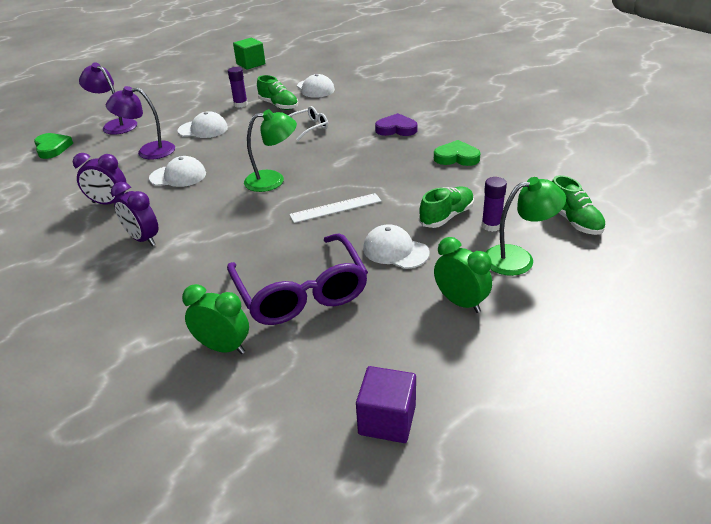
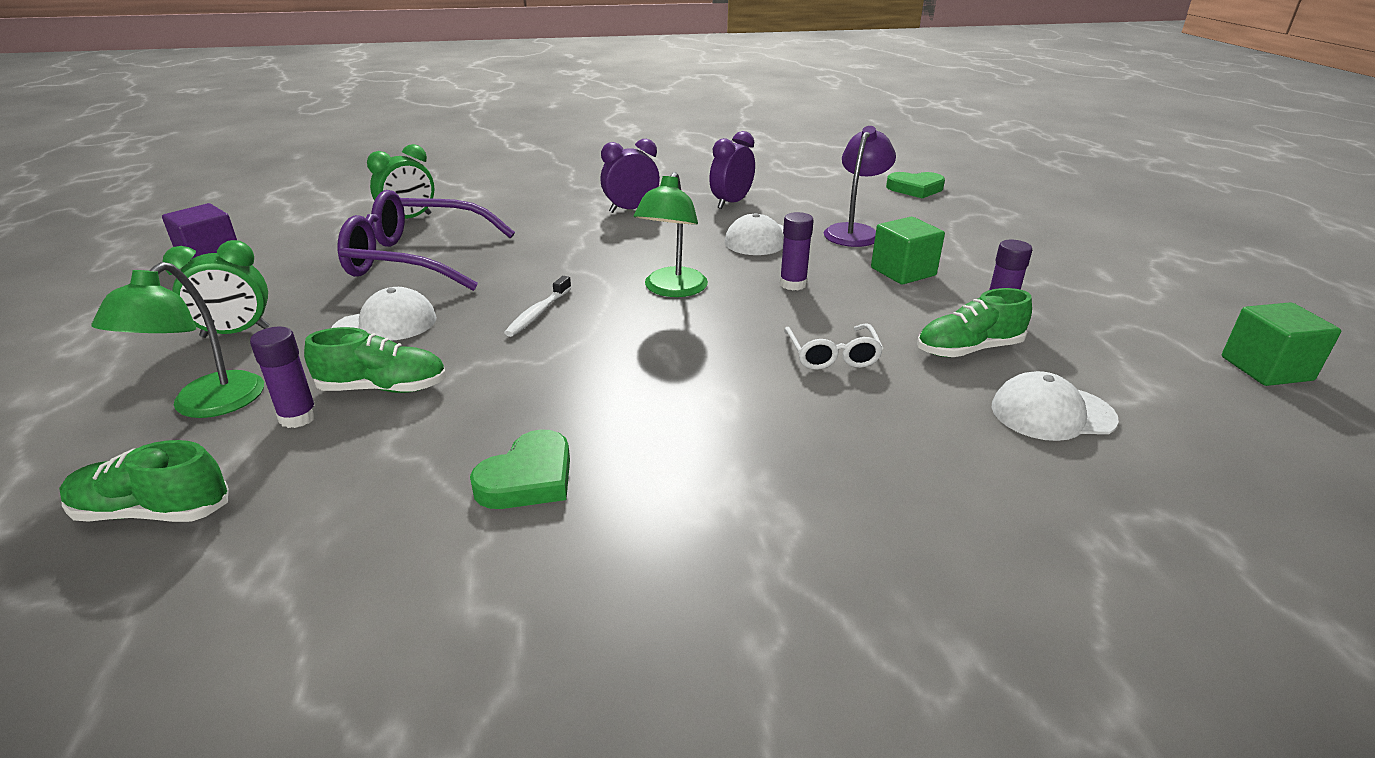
camera: 115 degrees right, 5 degrees down
(115, 125) = (968, 222): purple lamp -> none
(203, 129) = (903, 272): white cap -> green cube
(240, 151) = (793, 284): none -> purple glue stick
(335, 208) = (538, 313): white ruler -> white toothbrush
(396, 129) = (734, 450): purple heart -> none
(446, 216) = (383, 388): green shoe -> green shoe turned 75 degrees counterclockwise

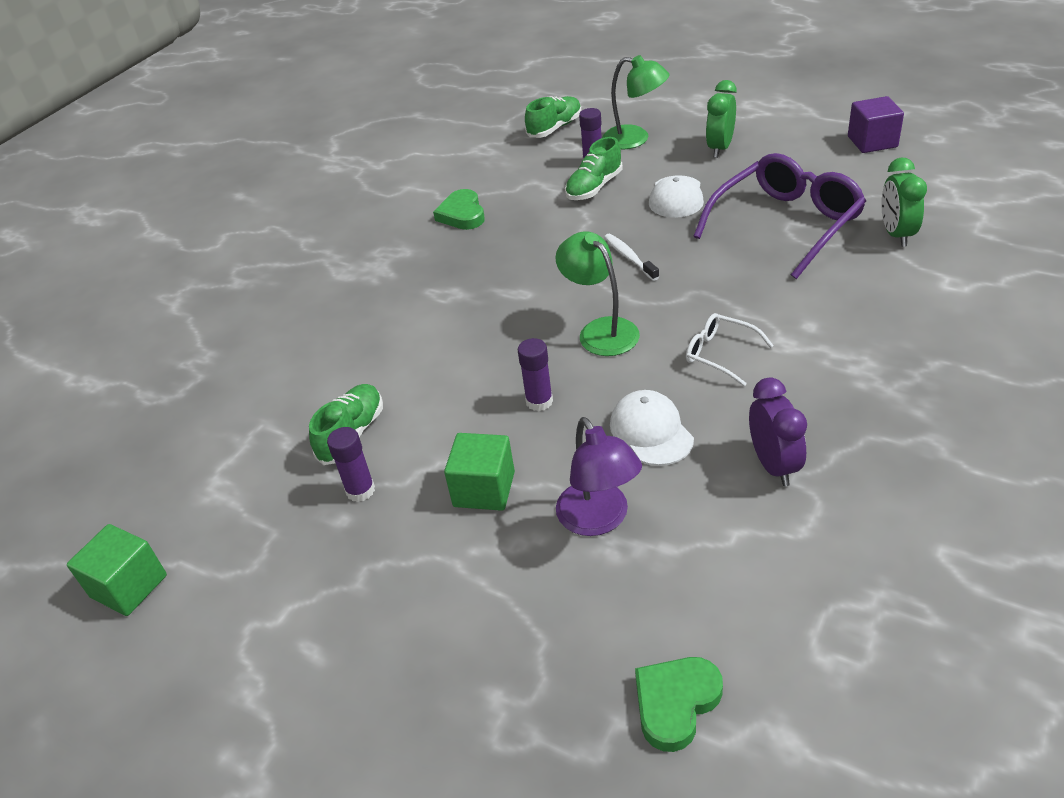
camera: 135 degrees right, 10 degrees up
(206, 405) = (635, 139): green lamp -> green lamp turned 150 degrees clockwise
(631, 210) = (814, 376): purple clock -> none
(832, 355) = (428, 362): white glasses -> white glasses (720, 354)
(1052, 413) = (264, 418): white cap -> none

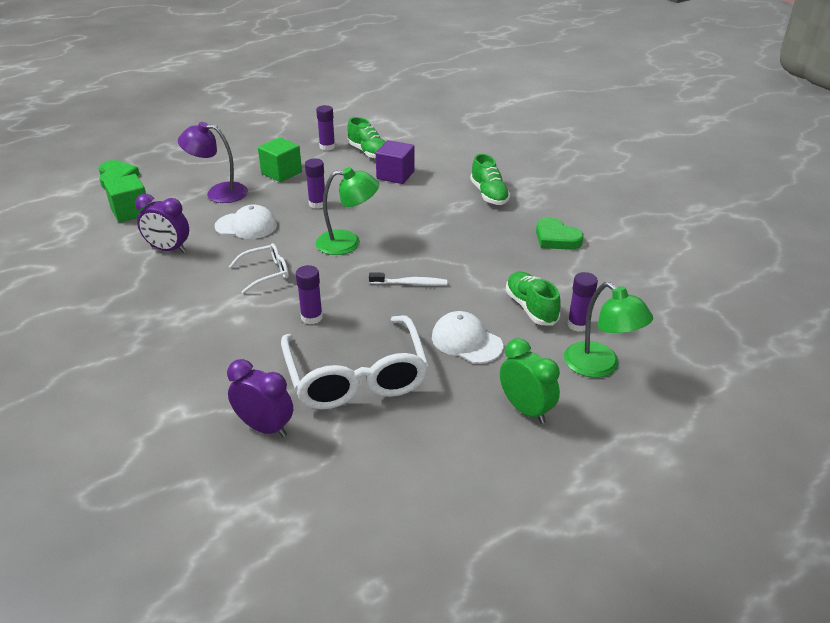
camera: 115 degrees right, 5 degrees down
(129, 586) = (346, 98): green cube -> green cube (131, 212)
(462, 214) = (556, 238): green heart -> green heart turned 150 degrees counterclockwise
(555, 128) = (672, 330): green shoe -> green shoe (489, 194)
(635, 139) = (600, 366): green lamp -> green lamp turned 90 degrees counterclockwise
(748, 284) = (311, 317): none -> purple glue stick
(786, 224) = (356, 376): purple glasses -> white glasses
(872, 142) = (422, 529): purple cube -> purple cube (395, 175)
(896, 234) = (265, 427): green clock -> purple clock

